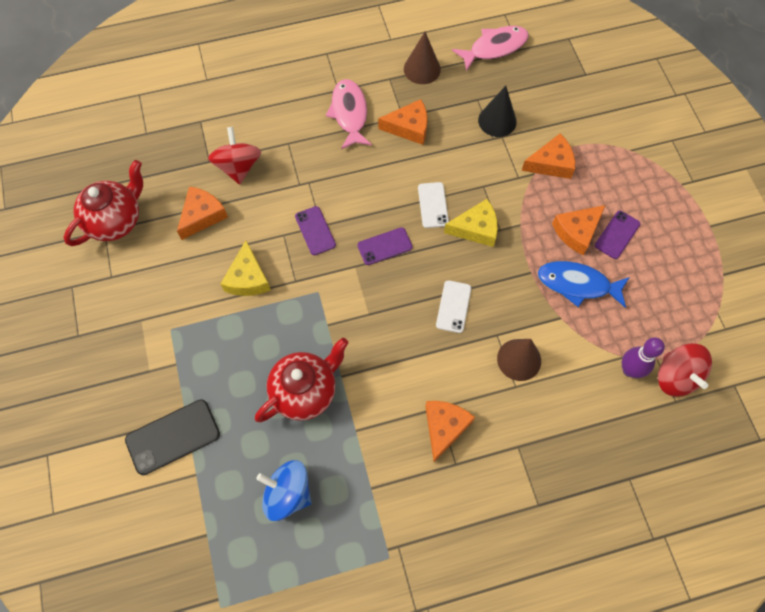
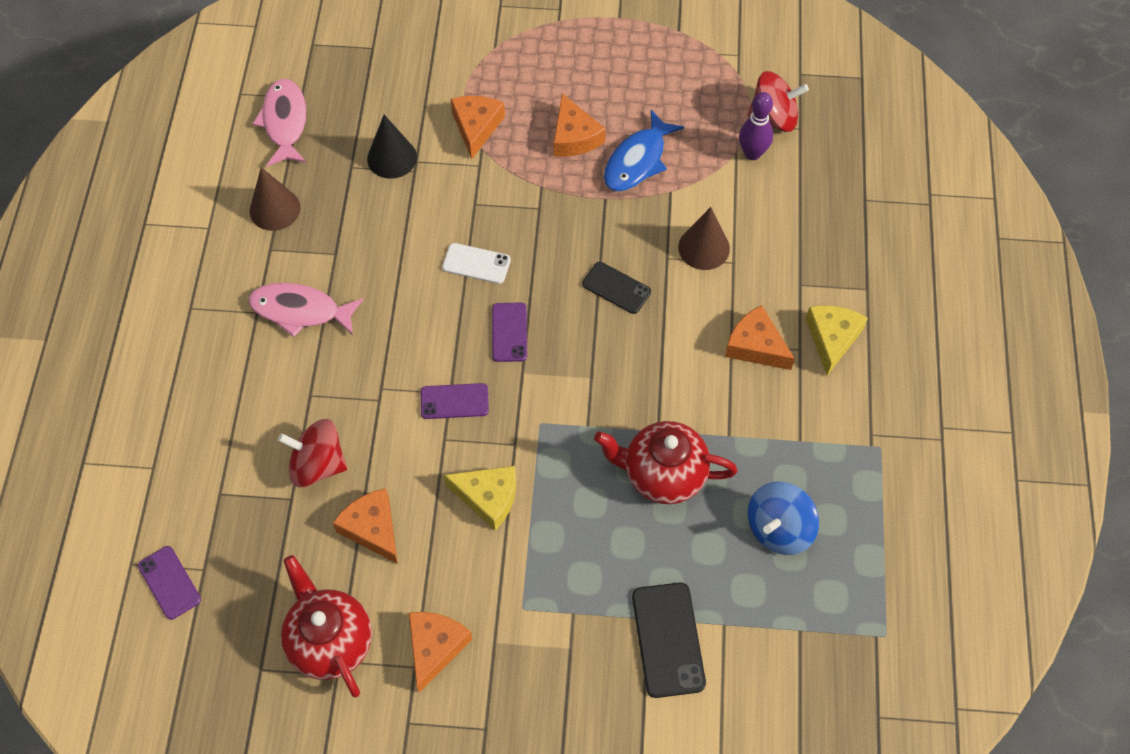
camera: 70 degrees left, 5 degrees down
(305, 391) = (663, 475): red teapot -> red teapot turned 60 degrees counterclockwise
(409, 127) = (355, 252): orange cheese -> orange cheese (435, 647)
(453, 306) = (616, 288): white phone -> black phone
(476, 229) = (527, 231): yellow cheese -> yellow cheese (832, 338)
(617, 235) = (594, 102): purple phone -> purple phone (169, 582)

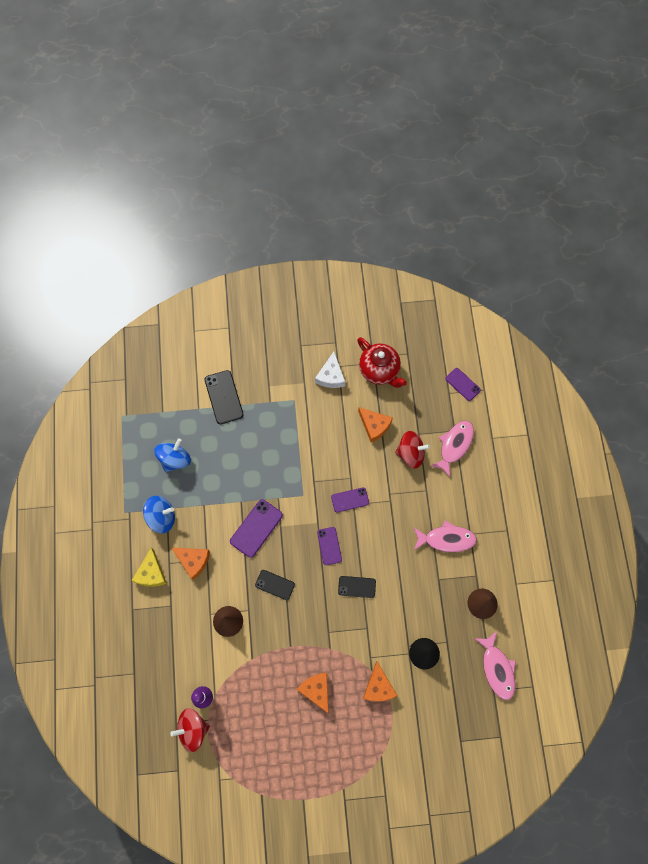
camera: 170 degrees right, 10 degrees up
(229, 465) = (454, 445): none -> pink fish
(435, 647) = (331, 376): orange cheese -> white cheese
(476, 264) = (357, 587): white phone -> black phone
(488, 497) = (321, 451): yellow cheese -> none
(635, 381) = (256, 528): none -> purple phone
(637, 160) = (274, 678): blue fish -> none
(663, 475) = (235, 478): red teapot -> none
(810, 427) = (161, 517): none -> blue spinning top

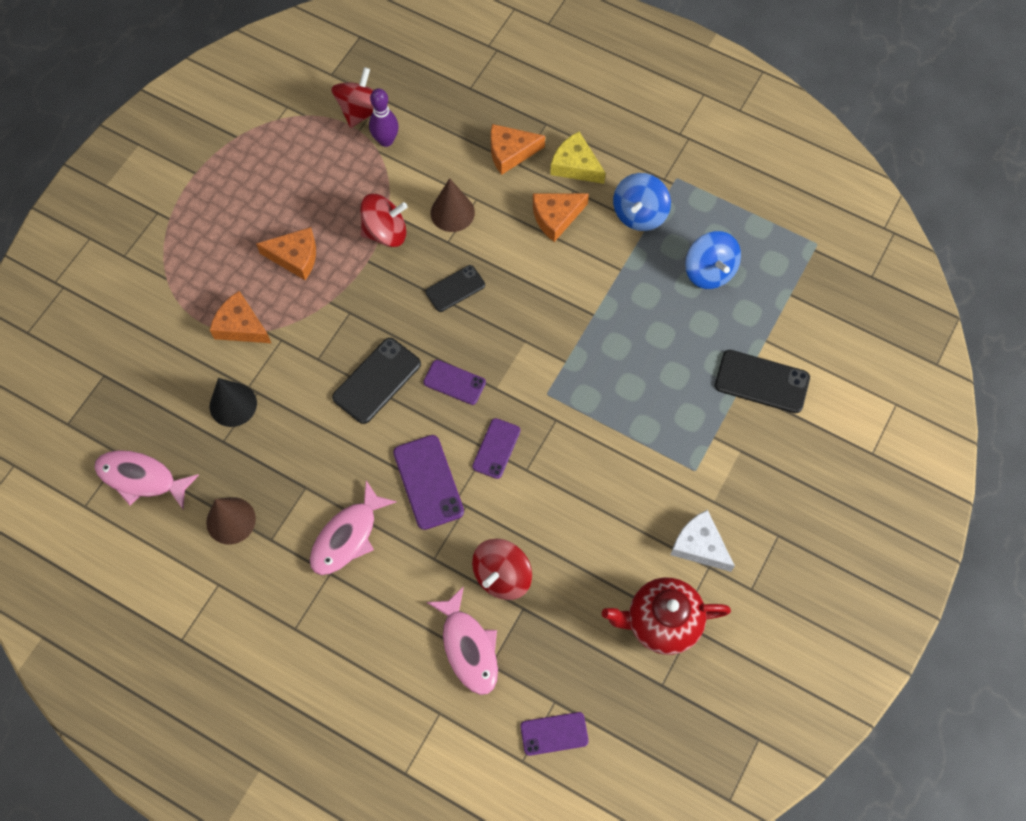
camera: 125 degrees right, 5 degrees down
(256, 528) = (544, 311): purple phone -> purple phone (428, 482)
(266, 650) = (385, 232): none -> red spinning top
(357, 587) = (377, 381): black phone -> black phone, size x1.53
(374, 426) = (579, 554): orange cheese -> orange cheese (510, 152)

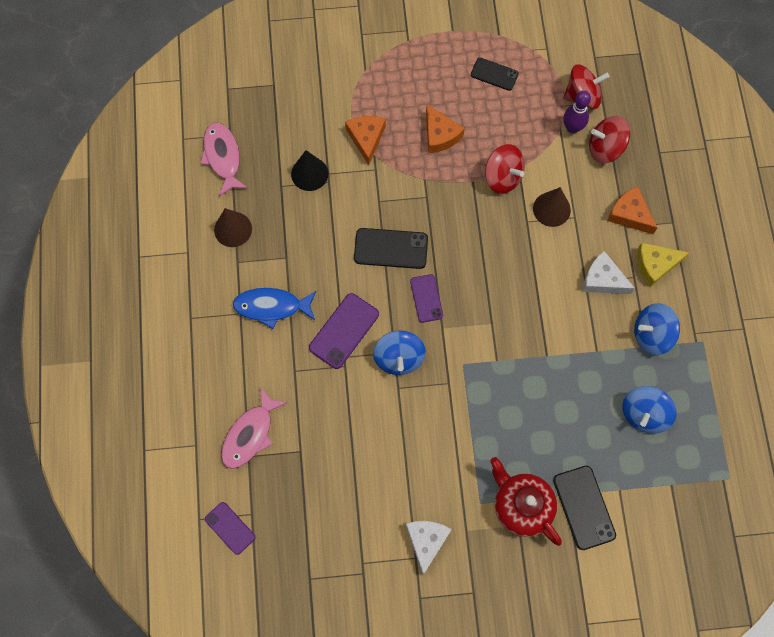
camera: 55 degrees right, 5 degrees up
(348, 536) = (272, 307): pink fish -> blue fish
(455, 289) = (495, 251): black phone -> black phone (494, 74)
(496, 448) = (399, 358): purple phone -> blue spinning top
(502, 575) = (313, 422): red spinning top -> red spinning top (605, 148)
(556, 217) = (602, 279): orange cheese -> white cheese
(575, 165) = (655, 265): yellow cheese -> yellow cheese turned 105 degrees counterclockwise
(661, 622) = (353, 550): red teapot -> red teapot (521, 506)

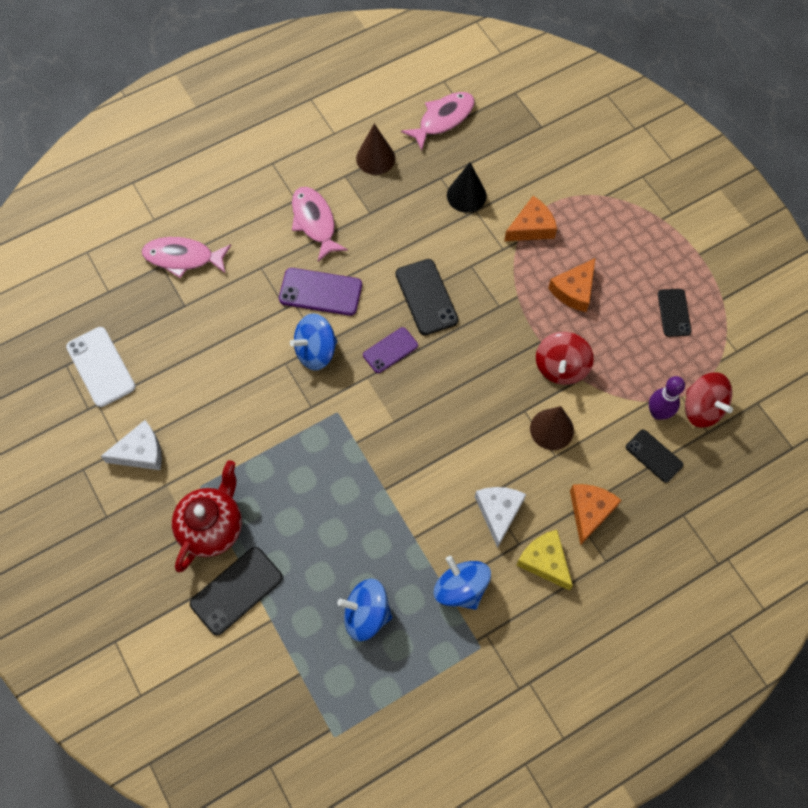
camera: 65 degrees right, 5 degrees down
(230, 528) = (88, 279): purple phone -> none
(272, 307) = (315, 222): blue fish -> pink fish
(326, 547) = (101, 367): none -> white phone
(605, 148) = (654, 456): red spinning top -> black phone

